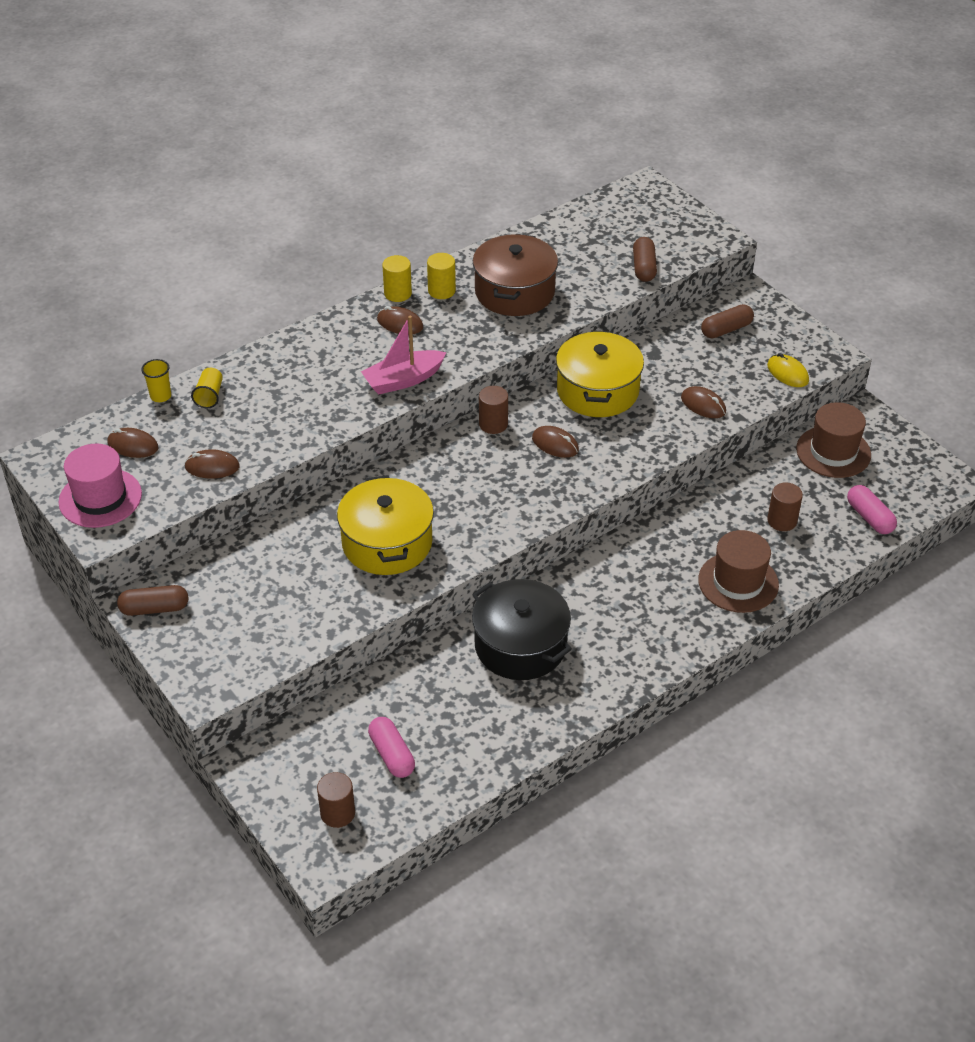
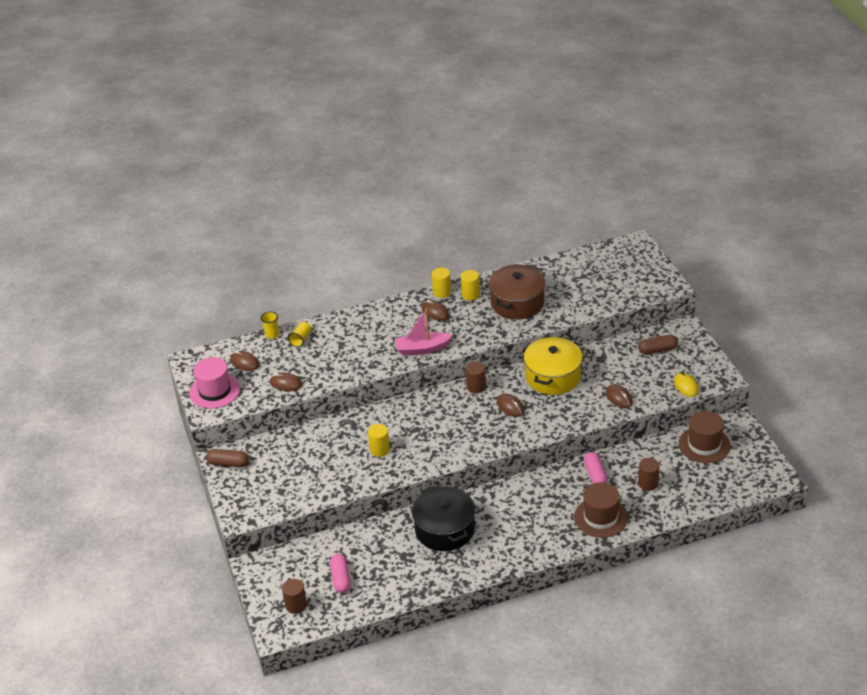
camera: 20 degrees right, 5 degrees down
(387, 543) = (379, 450): yellow pot -> yellow cylinder
(644, 267) = (610, 299): brown capsule -> none
(869, 517) = (708, 492): pink capsule -> pink capsule (595, 475)

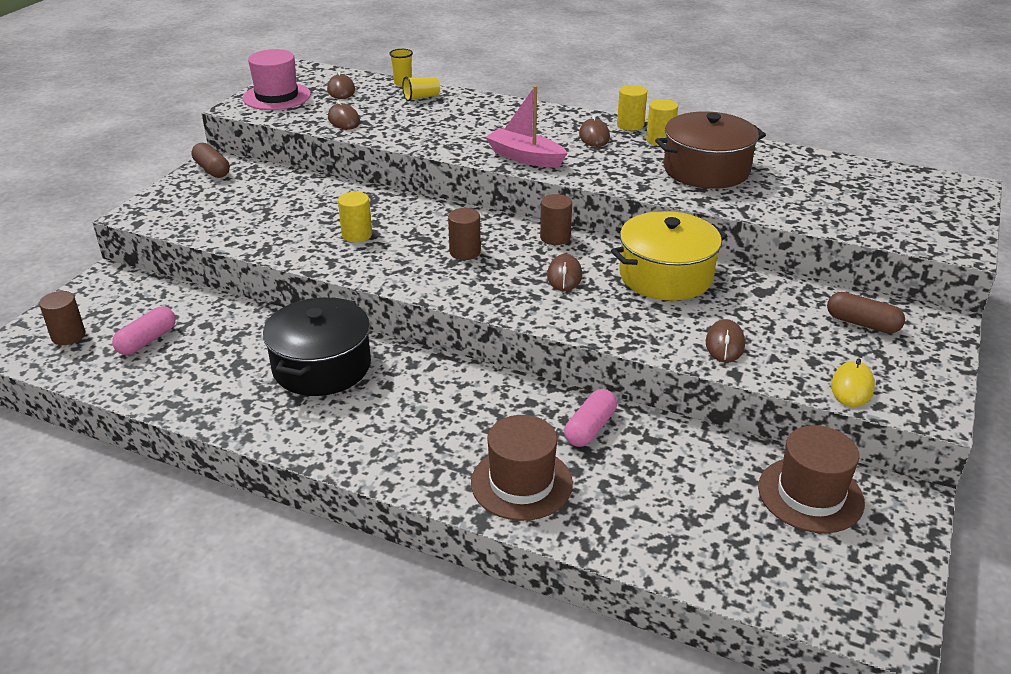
camera: 40 degrees right, 5 degrees down
(648, 483) = (650, 487): brown cylinder -> brown cylinder (465, 252)

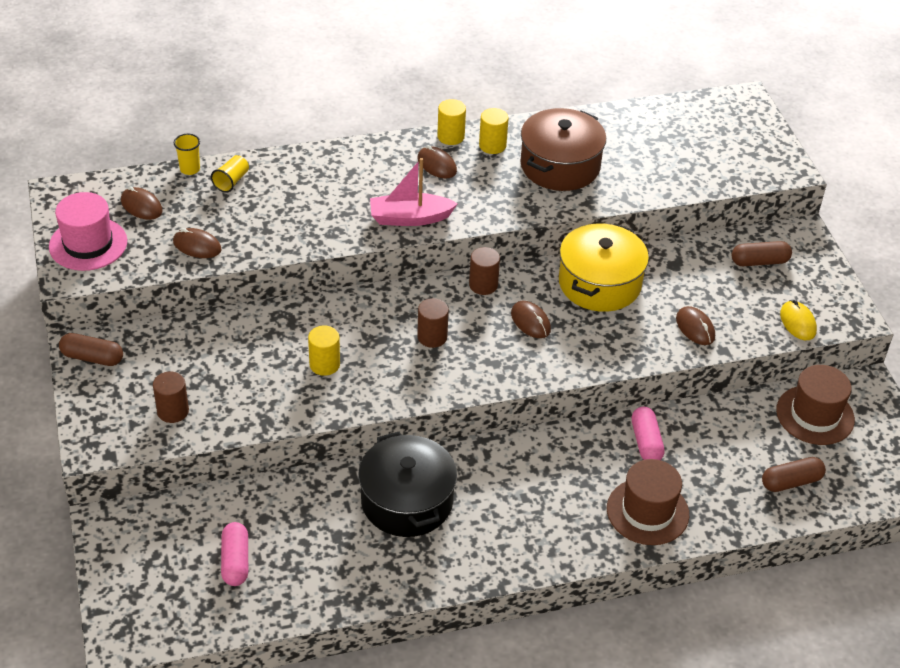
camera: 40 degrees left, 10 degrees up
(68, 336) = (159, 597): brown cylinder -> brown cylinder (173, 411)
(712, 539) = (791, 482): none -> brown capsule

